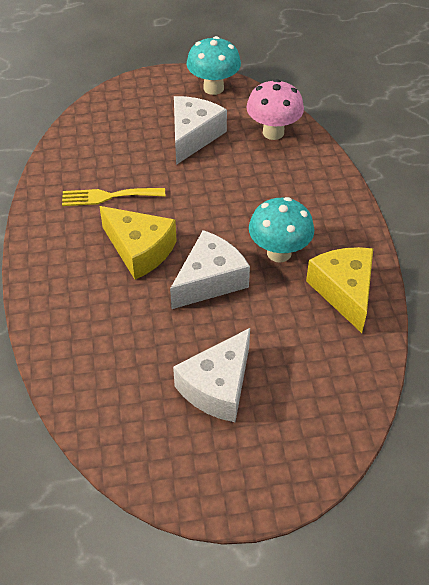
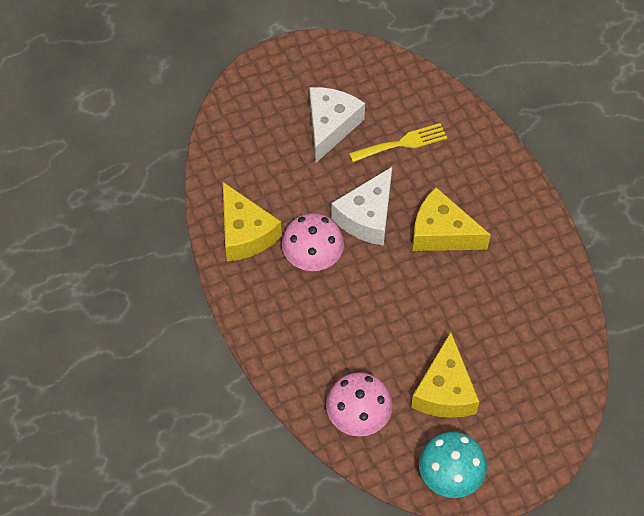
camera: 165 degrees right, 10 degrees up
(108, 196) = (498, 286): yellow fork -> yellow fork (402, 143)
(193, 136) = (445, 391): white cheese -> yellow cheese
(279, 253) = (313, 260): turquoise mushroom -> pink mushroom

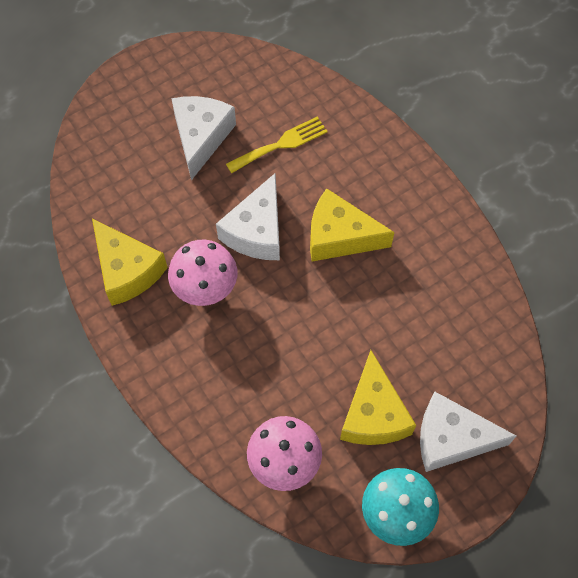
camera: 10 degrees left, 5 degrees up
(511, 423) = (451, 439): none -> white cheese

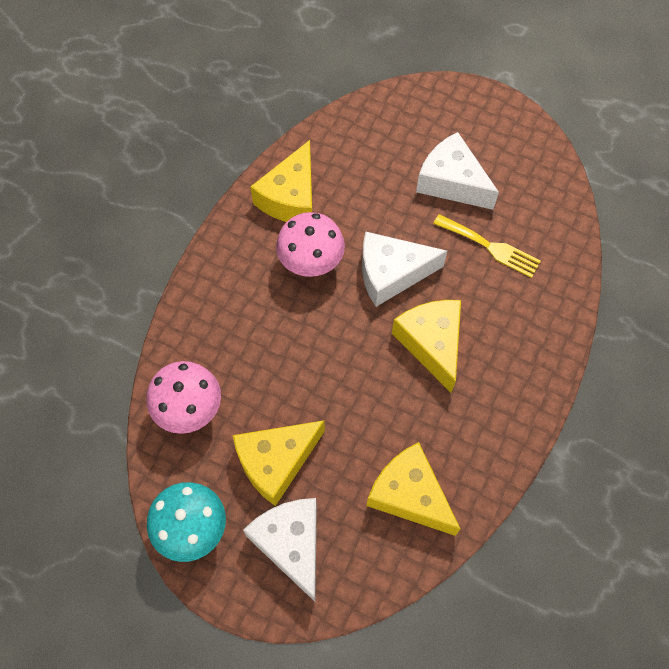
camera: 60 degrees right, 0 degrees up
(201, 137) = (451, 182): white cheese -> white cheese turned 120 degrees counterclockwise
(458, 325) = (409, 495): none -> yellow cheese

